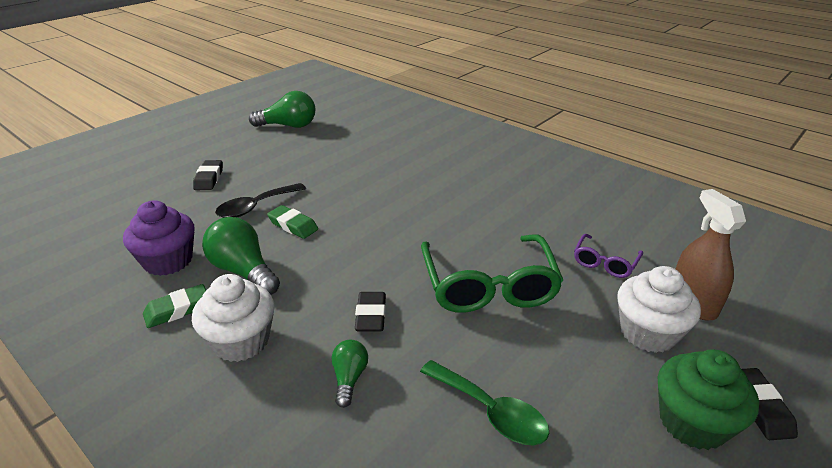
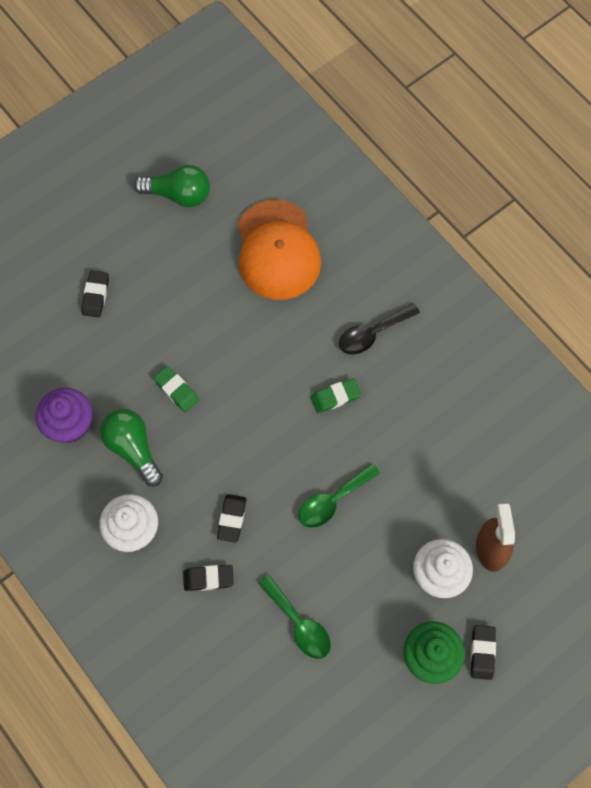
camera: 10 degrees right, 35 degrees up
(177, 310) = (83, 487): green eraser -> green eraser (335, 397)
(255, 207) = (142, 354): black spoon -> black spoon (372, 333)
(349, 378) = (208, 578): green light bulb -> black eraser
(380, 143) = (277, 250): none -> orange cap
(488, 285) = (332, 501): green glasses -> green spoon
(605, 262) = (441, 489): purple glasses -> none

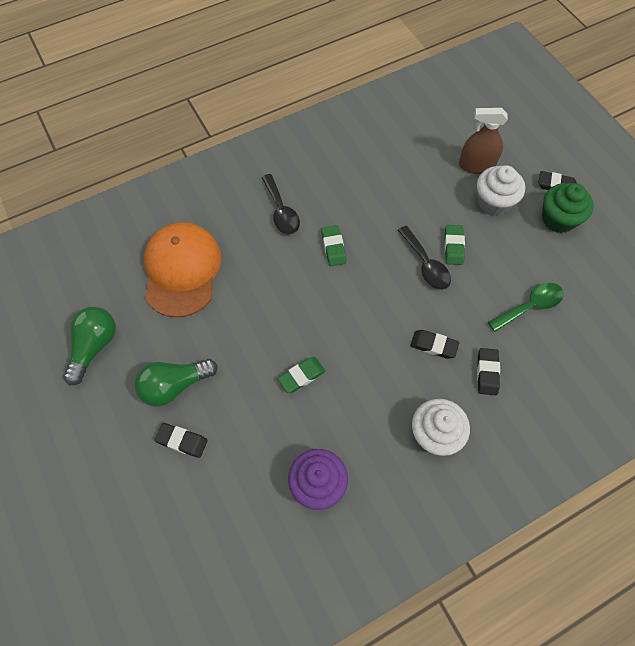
camera: 80 degrees left, 5 degrees down
(133, 448) = (353, 424): green light bulb -> green light bulb (174, 386)
(277, 250) = (182, 270): orange cap -> orange cap turned 90 degrees counterclockwise
(332, 501) = (426, 264): green spoon -> black spoon
(363, 530) = (453, 247): none -> green eraser

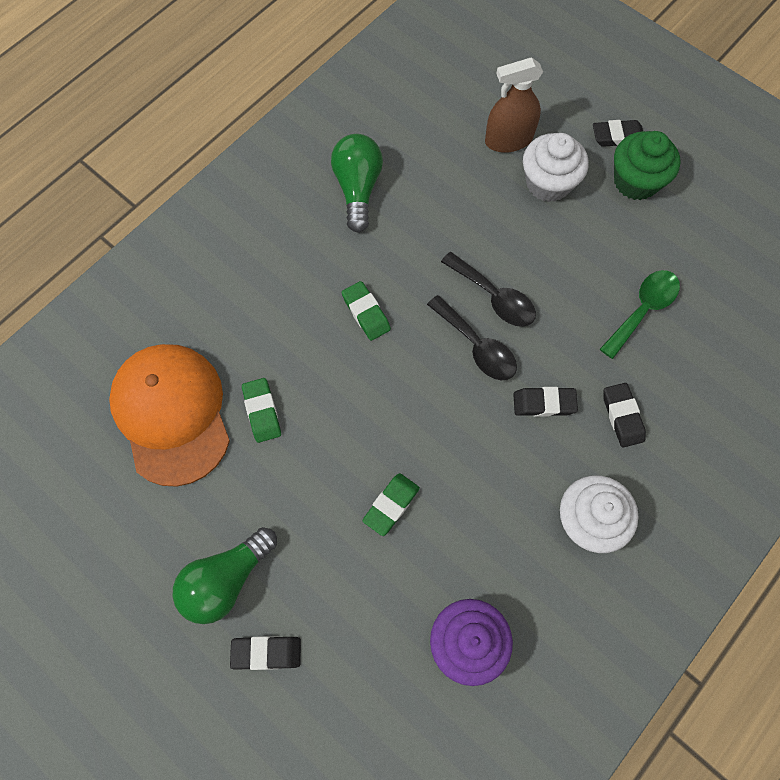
camera: 20 degrees left, 5 degrees up
(94, 346) = (91, 565): green light bulb -> green light bulb (358, 189)
(281, 211) = (276, 284): black spoon -> black spoon (477, 346)
(453, 247) = (520, 261): green eraser -> green eraser (262, 411)

